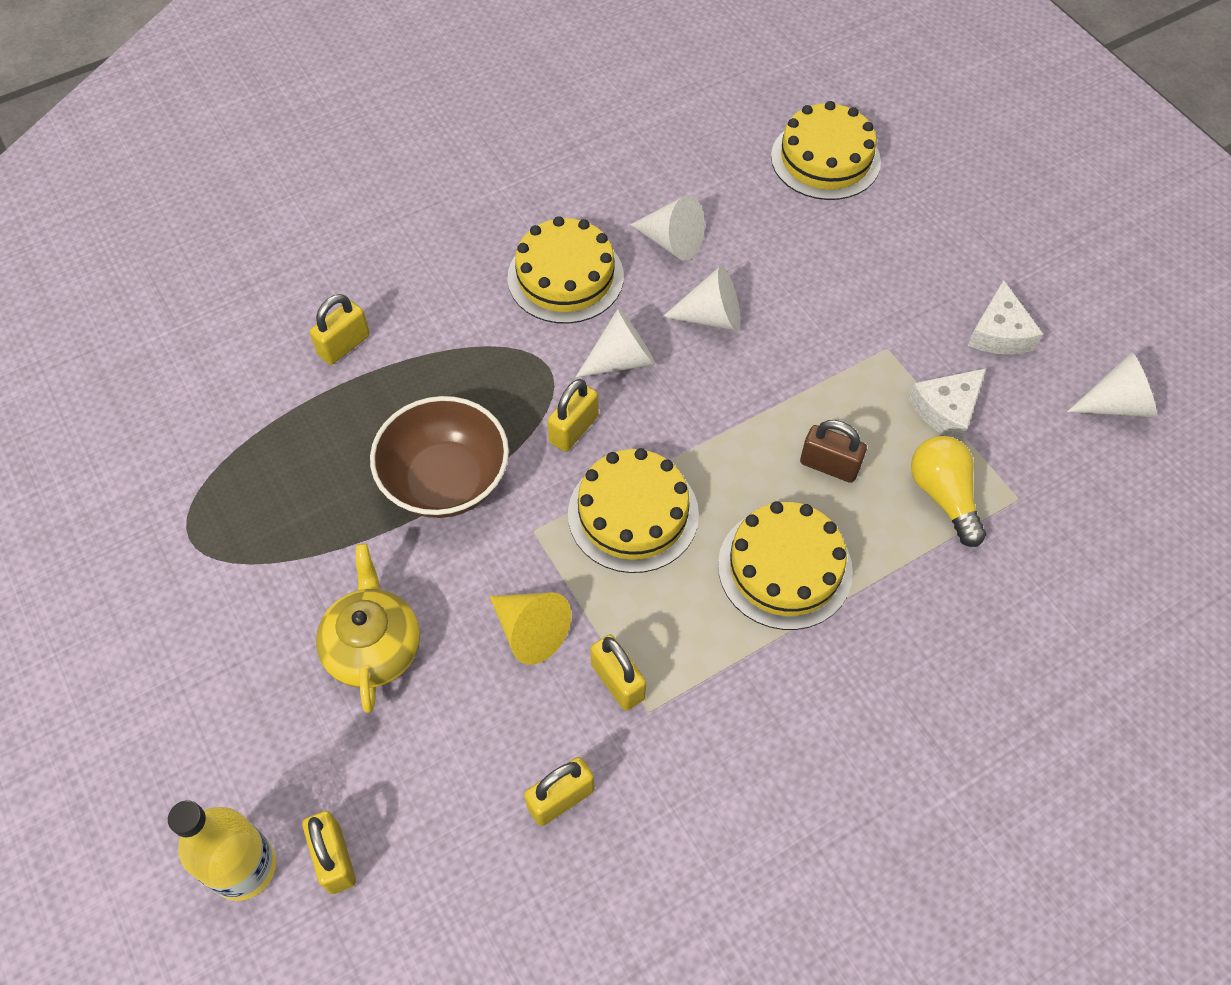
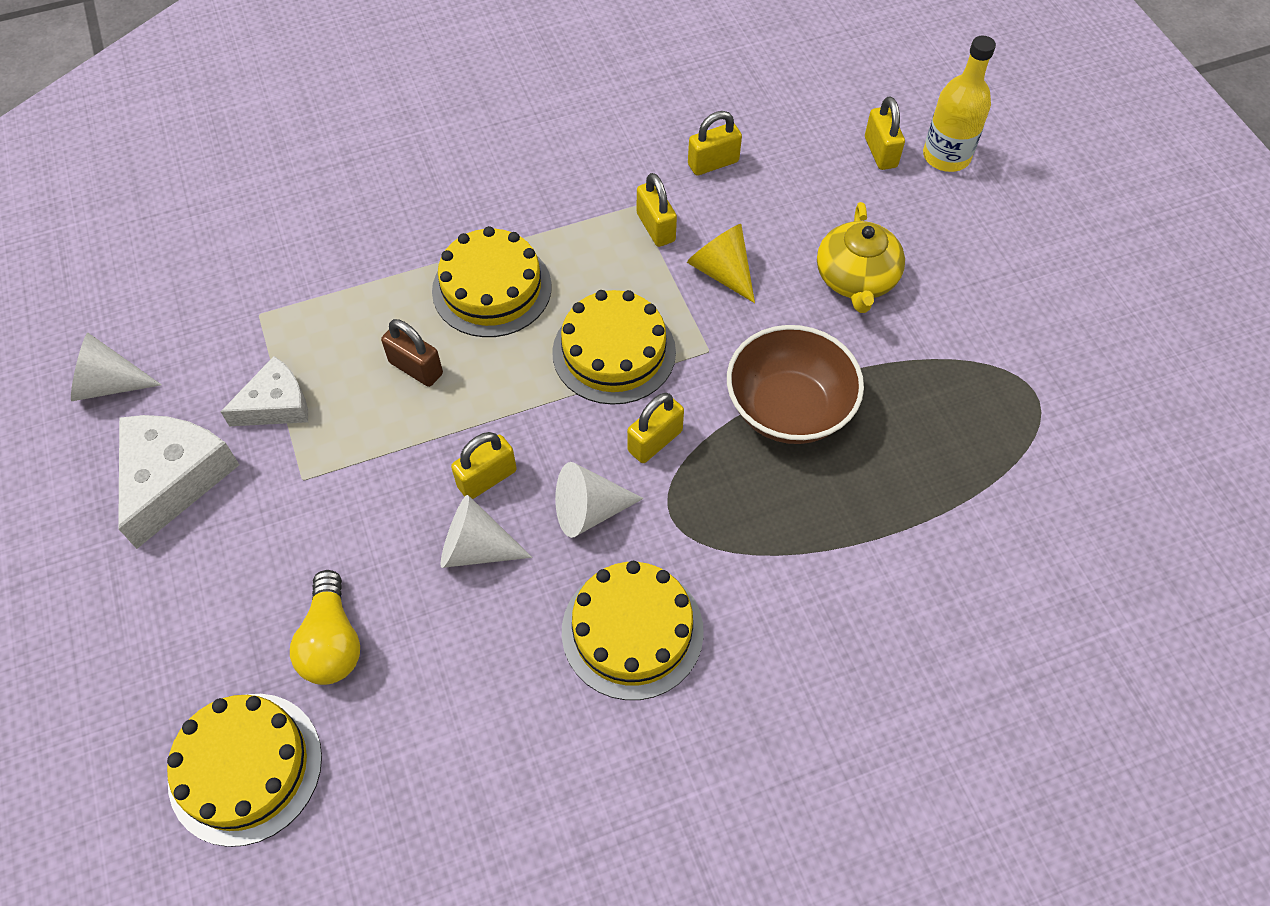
camera: 170 degrees left, 0 degrees up
(344, 345) = (898, 578): yellow padlock -> yellow padlock (487, 478)
(672, 242) = (491, 661): white cone -> none
(943, 496) = (324, 326): yellow light bulb -> yellow light bulb (332, 641)
(999, 333) = (174, 478): white cheese -> white cheese, size x1.55

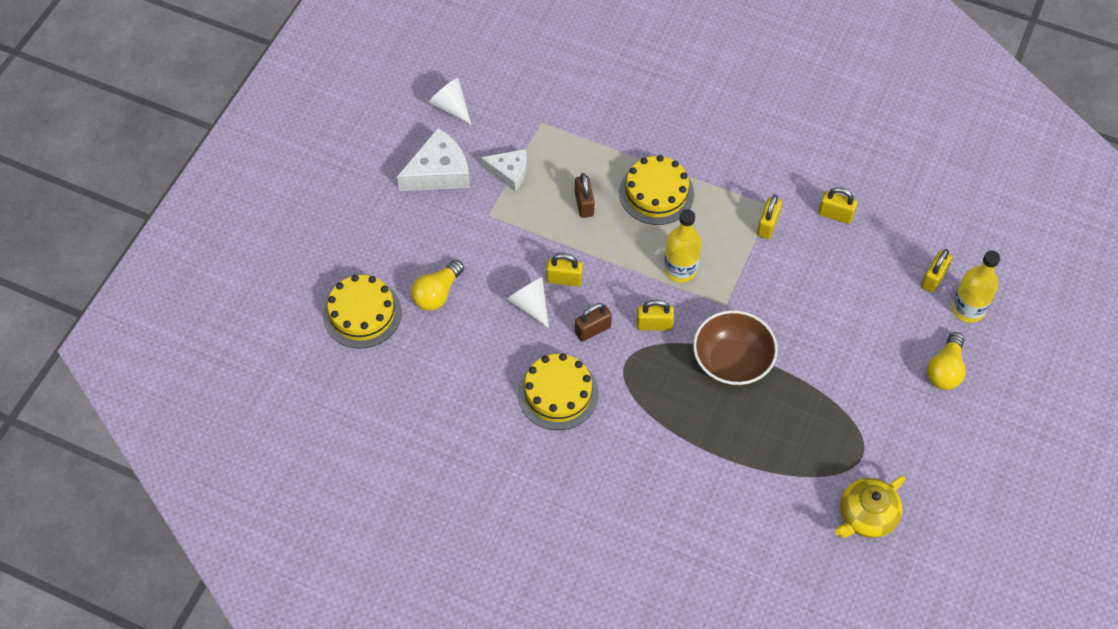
camera: 45 degrees right, 0 degrees up
(589, 511) = (592, 330): white cone -> brown padlock
(614, 352) = (680, 269): yellow cake -> yellow bottle
(722, 272) = (775, 273): yellow cone -> none
(856, 279) = (839, 331): yellow teapot -> yellow teapot (866, 516)
(999, 233) = (945, 370): none -> yellow light bulb

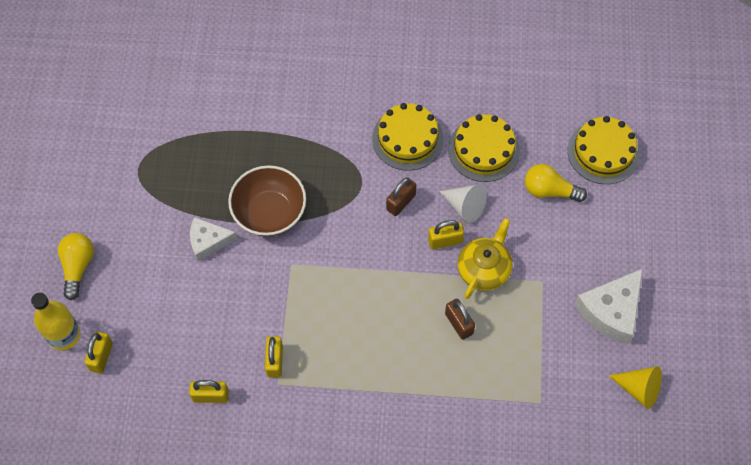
camera: 160 degrees right, 5 degrees up
(437, 293) = (549, 191): yellow light bulb -> yellow light bulb turned 90 degrees counterclockwise
(450, 107) = (639, 389): white cone -> yellow cone
(509, 172) = (545, 333): white cheese -> white cheese (208, 241)
(654, 324) = (349, 224): yellow padlock -> none
(656, 193) = (394, 360): yellow cake -> yellow cake (483, 150)
(680, 269) = (343, 286): yellow bottle -> none
(866, 516) = (126, 121): yellow teapot -> yellow teapot (484, 269)

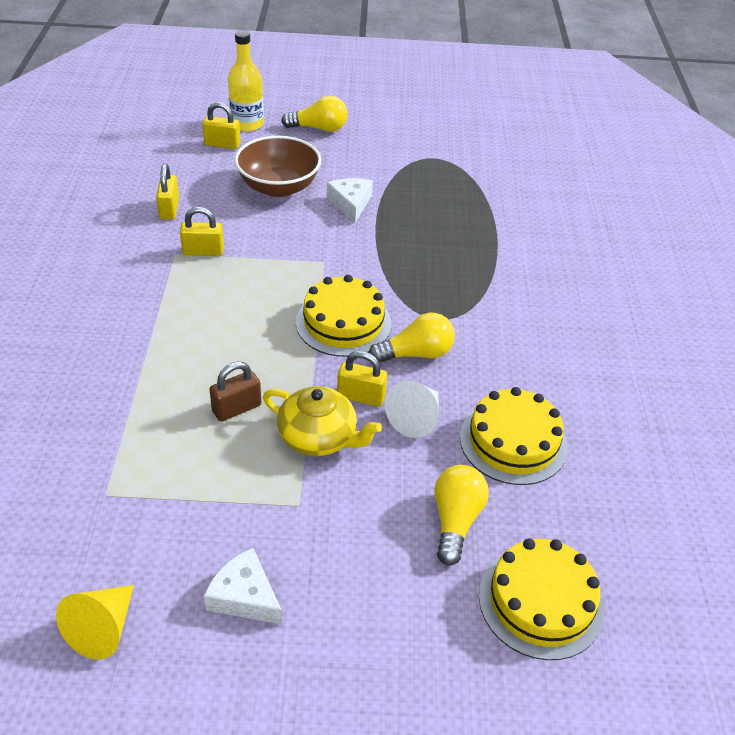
camera: 85 degrees right, 20 degrees down
(269, 213) = (389, 245): brown bowl -> brown bowl (278, 187)
(400, 202) = (416, 354): brown padlock -> yellow light bulb
(407, 139) = (514, 361): yellow cake -> yellow cake (343, 323)
(445, 241) = (361, 396): yellow padlock -> yellow padlock turned 60 degrees counterclockwise
(611, 311) = (244, 596): white cheese -> white cheese, size x0.65

